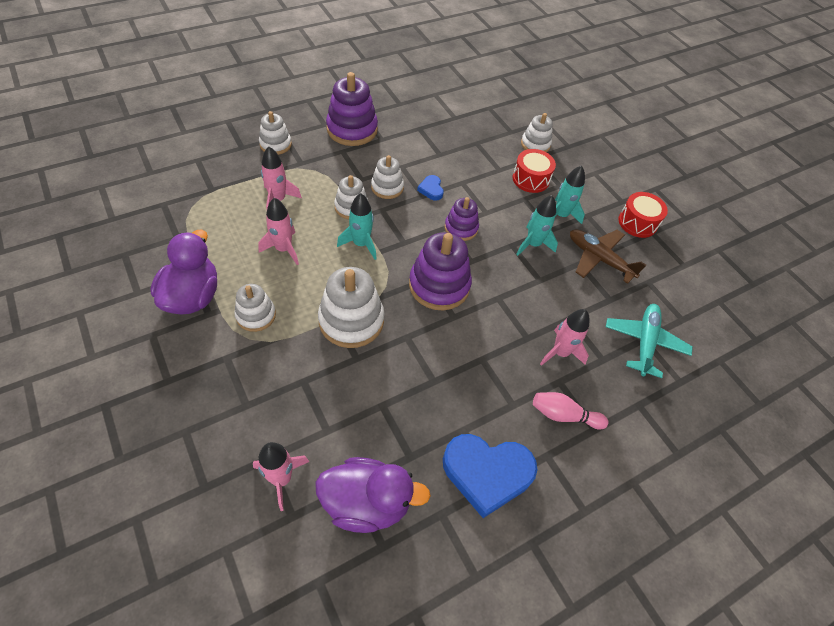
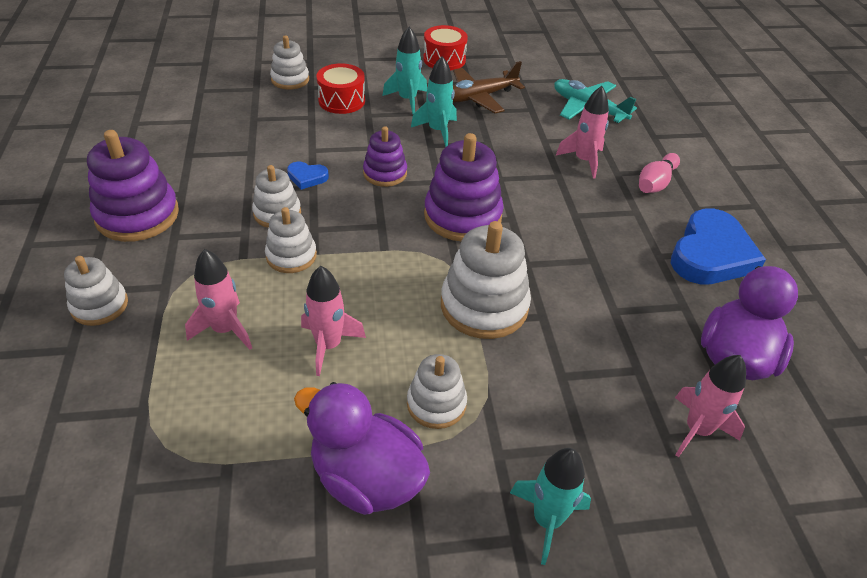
camera: 65 degrees left, 10 degrees down
(361, 244) = (363, 264): turquoise rocket -> turquoise rocket (547, 520)

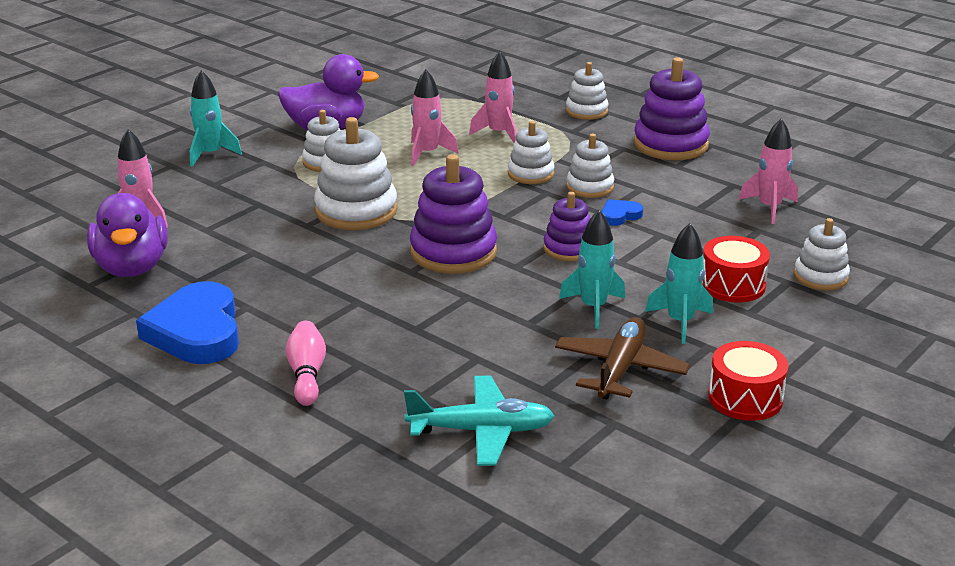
camera: 140 degrees right, 15 degrees down
(583, 161) = (409, 358): pink rocket -> pink rocket (769, 208)

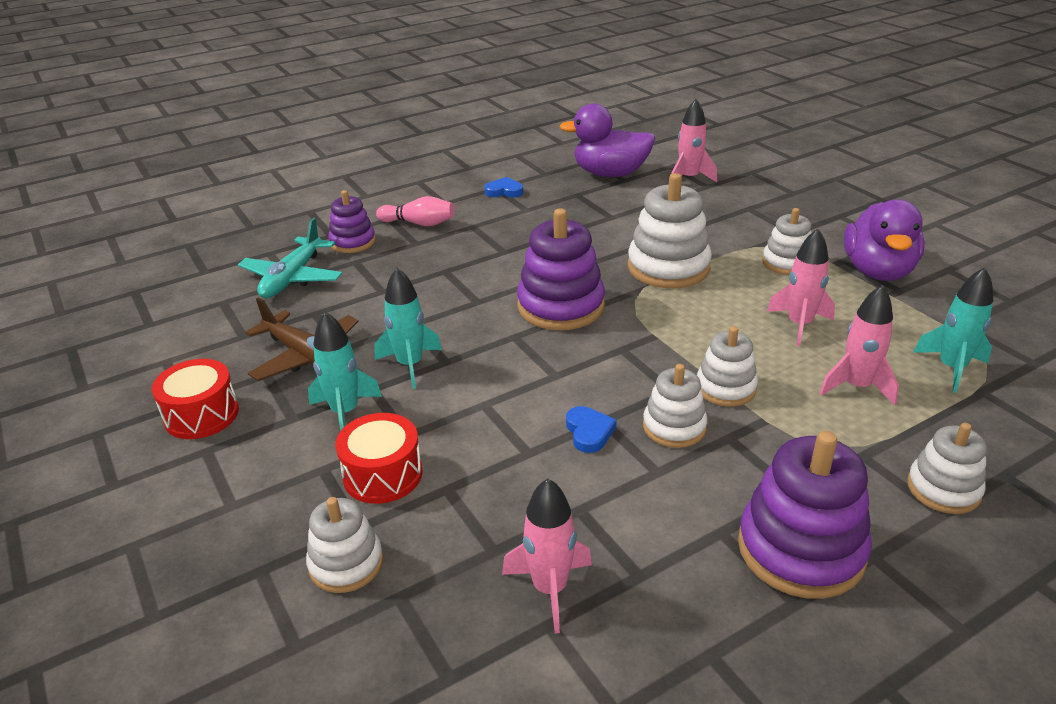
camera: 110 degrees right, 5 degrees up
(196, 331) = (504, 191): blue heart -> blue heart, size x0.45
(211, 154) = (815, 209): turquoise rocket -> turquoise rocket (951, 368)
(569, 249) = (530, 376): purple stacking toy -> purple stacking toy (352, 242)

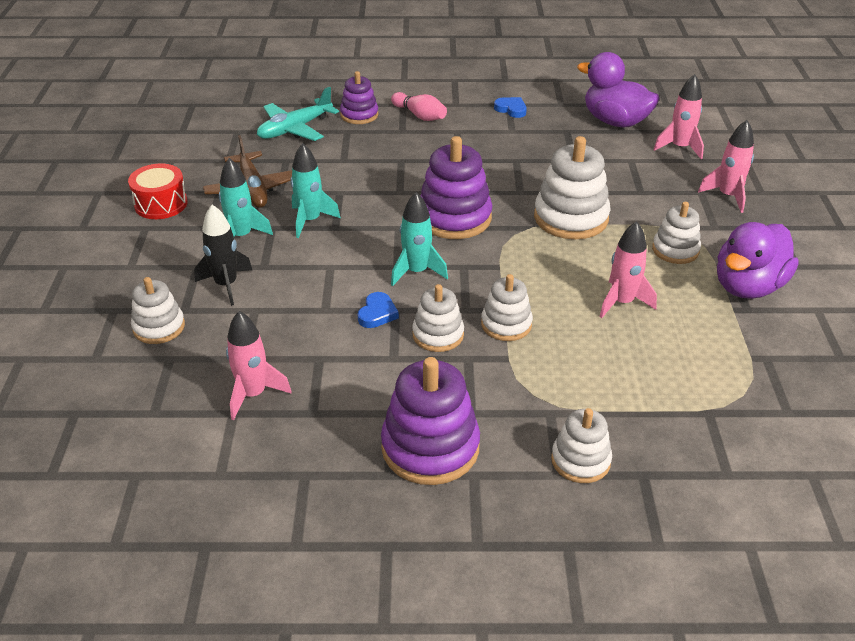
camera: 30 degrees right, 5 degrees up
(382, 474) = (226, 285): red drum -> black rocket
(856, 386) = (608, 365): pink rocket -> pink rocket (727, 196)
(951, 368) = (706, 385): turquoise rocket -> turquoise rocket (416, 272)

